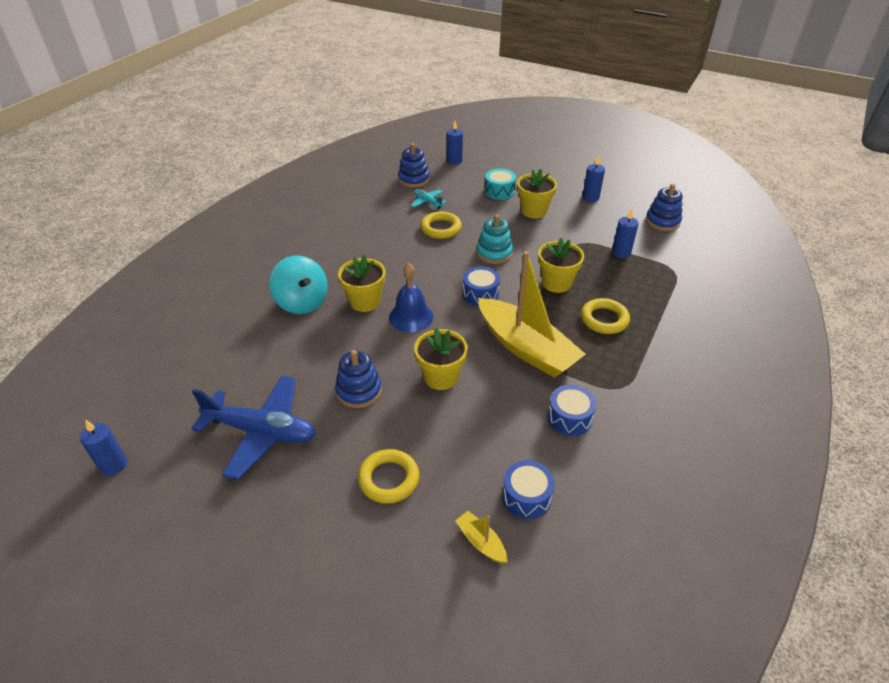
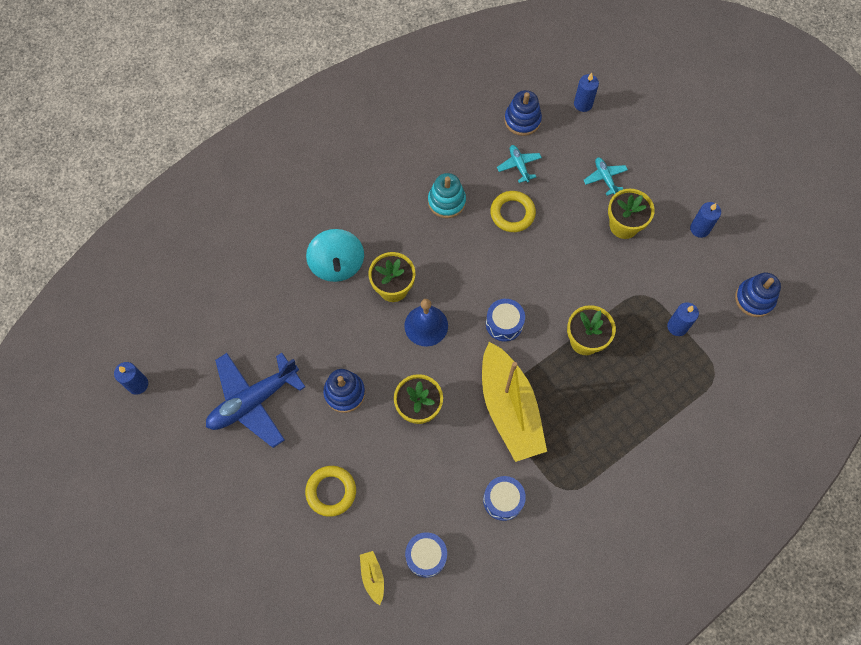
camera: 25 degrees right, 25 degrees up
(261, 432) = (253, 401): blue plane -> blue plane turned 105 degrees clockwise
(494, 253) = (547, 273): turquoise stacking toy -> turquoise stacking toy (446, 201)
(499, 191) = (605, 178): turquoise drum -> turquoise plane
(604, 319) = (602, 407): yellow ring -> none

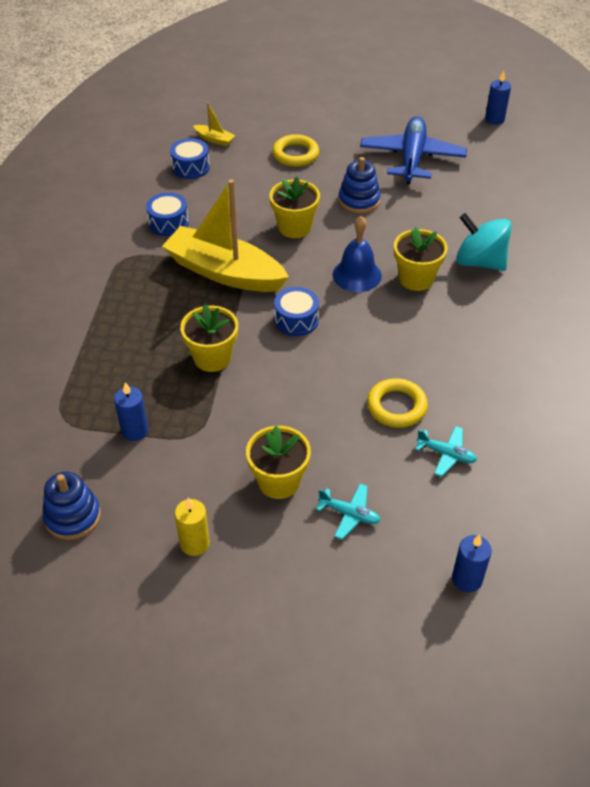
camera: 135 degrees right, 20 degrees down
(446, 201) = (465, 370): turquoise stacking toy -> none
(522, 120) = (502, 503): blue stacking toy -> none
(699, 229) = (194, 543): blue candle -> yellow candle

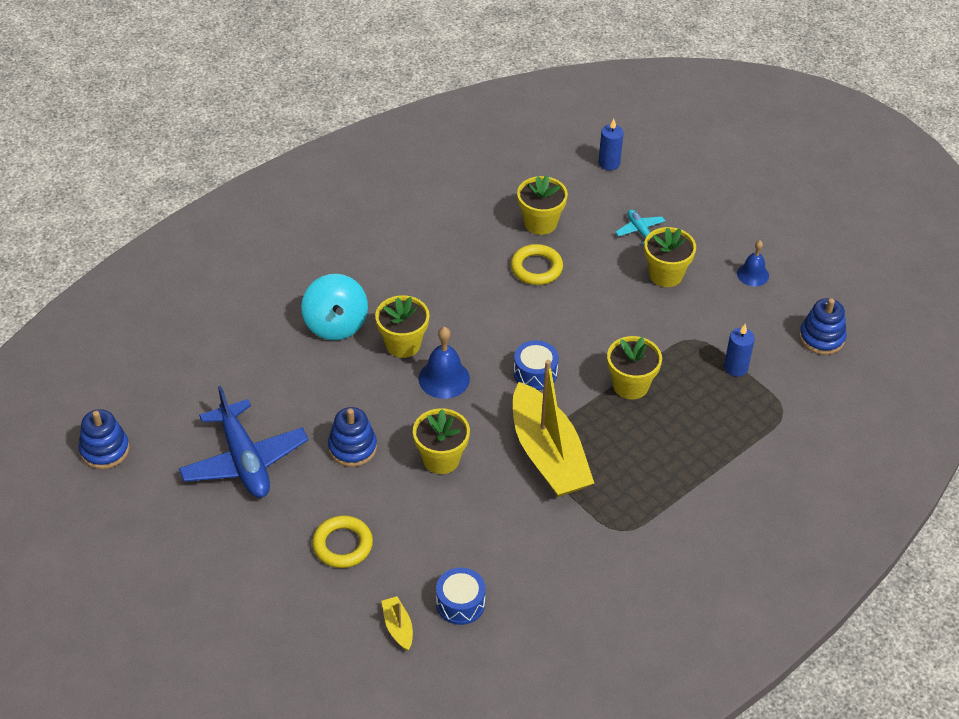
camera: 140 degrees left, 0 degrees up
(168, 223) = (547, 544): blue drum -> none
(194, 543) = (752, 274): yellow candle -> blue bell
(412, 158) = (244, 460): blue plane -> blue plane turned 75 degrees counterclockwise
(446, 454) = (540, 223): turquoise plane -> yellow flower pot
(494, 119) = (104, 450): blue candle -> blue stacking toy

